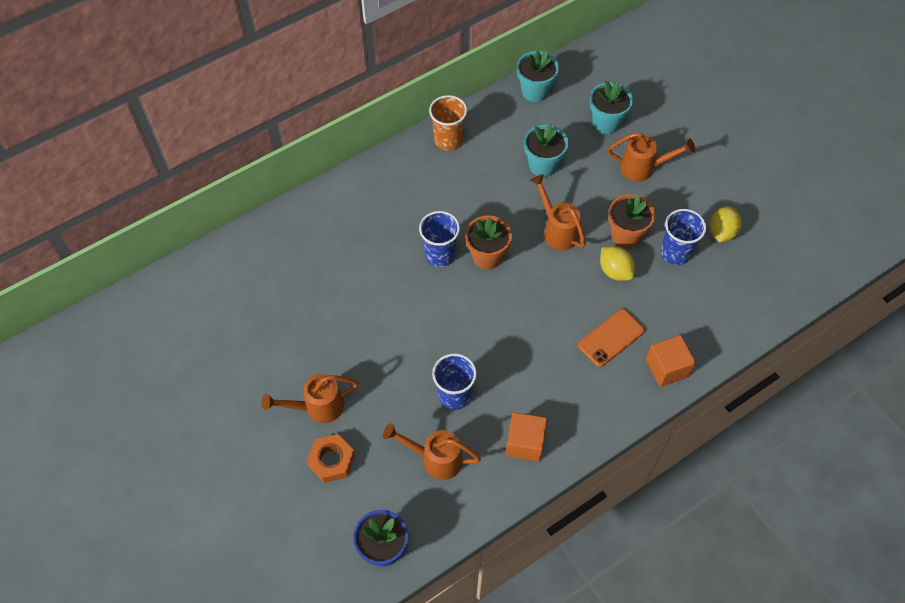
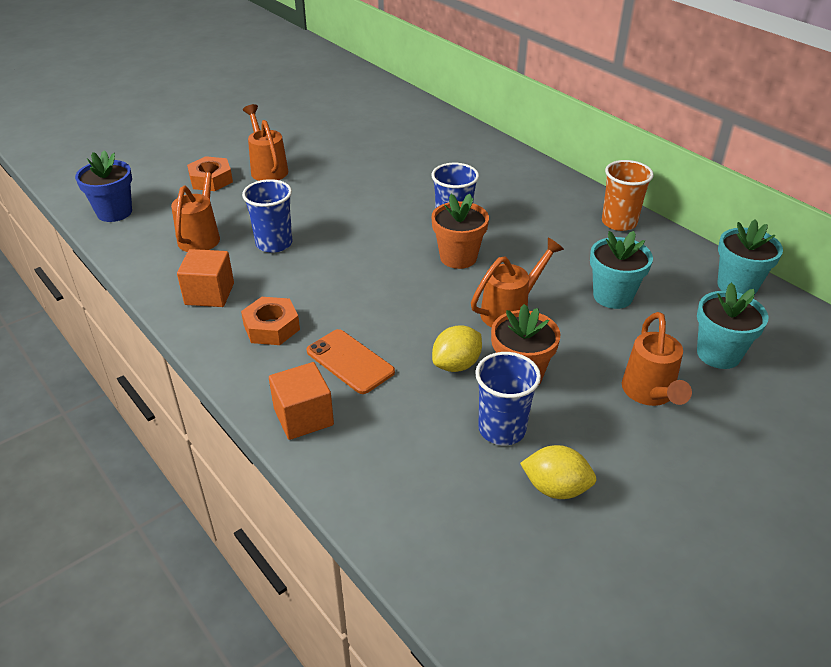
camera: 85 degrees right, 20 degrees down
(570, 392) = (271, 327): none -> orange nut

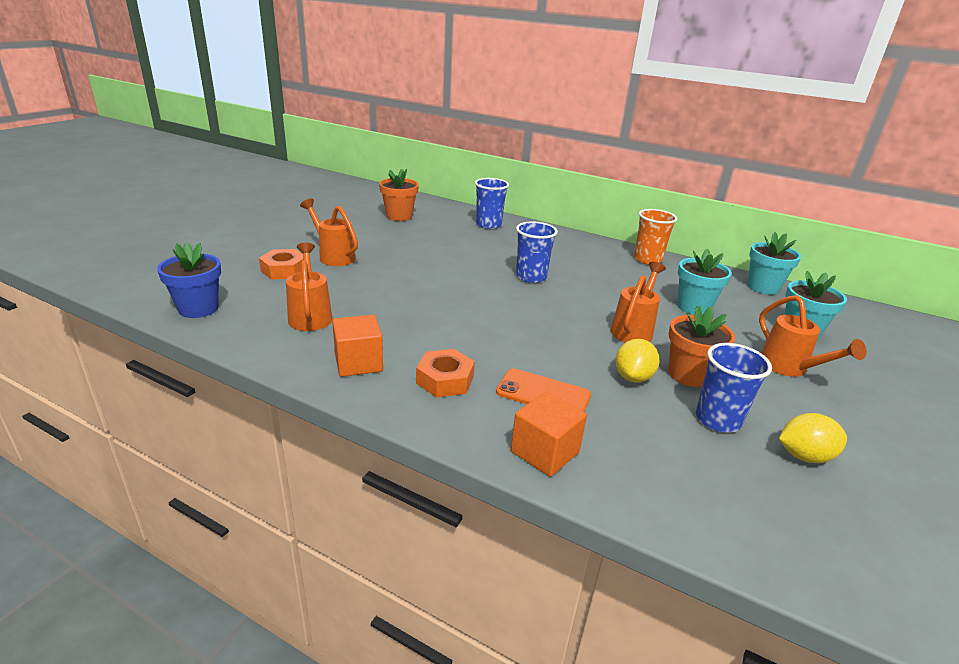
camera: 25 degrees left, 10 degrees down
(274, 243) = (388, 311): blue cup -> blue cup (488, 224)
(458, 257) = (556, 298): orange flower pot -> orange flower pot (399, 216)

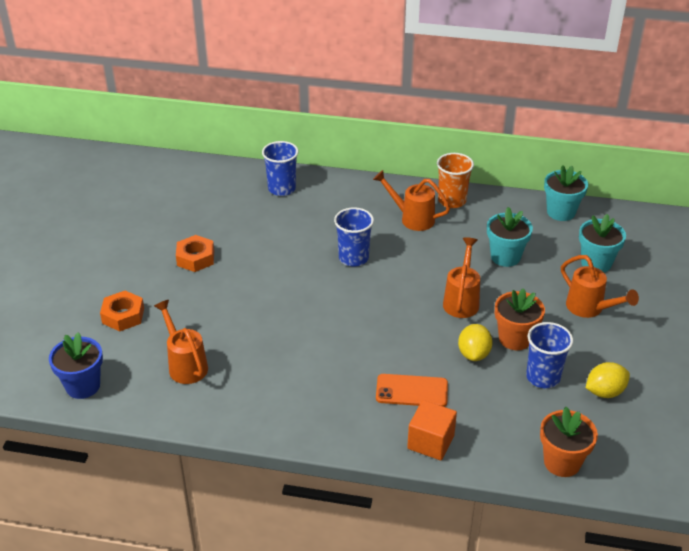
camera: 15 degrees left, 10 degrees up
(333, 256) = (156, 282): orange watering can -> orange watering can (412, 218)
(358, 362) = (257, 403): orange cube -> none
(399, 216) = (184, 201): orange flower pot -> orange flower pot (562, 462)
(445, 380) = (333, 400): orange nut -> orange nut (195, 258)

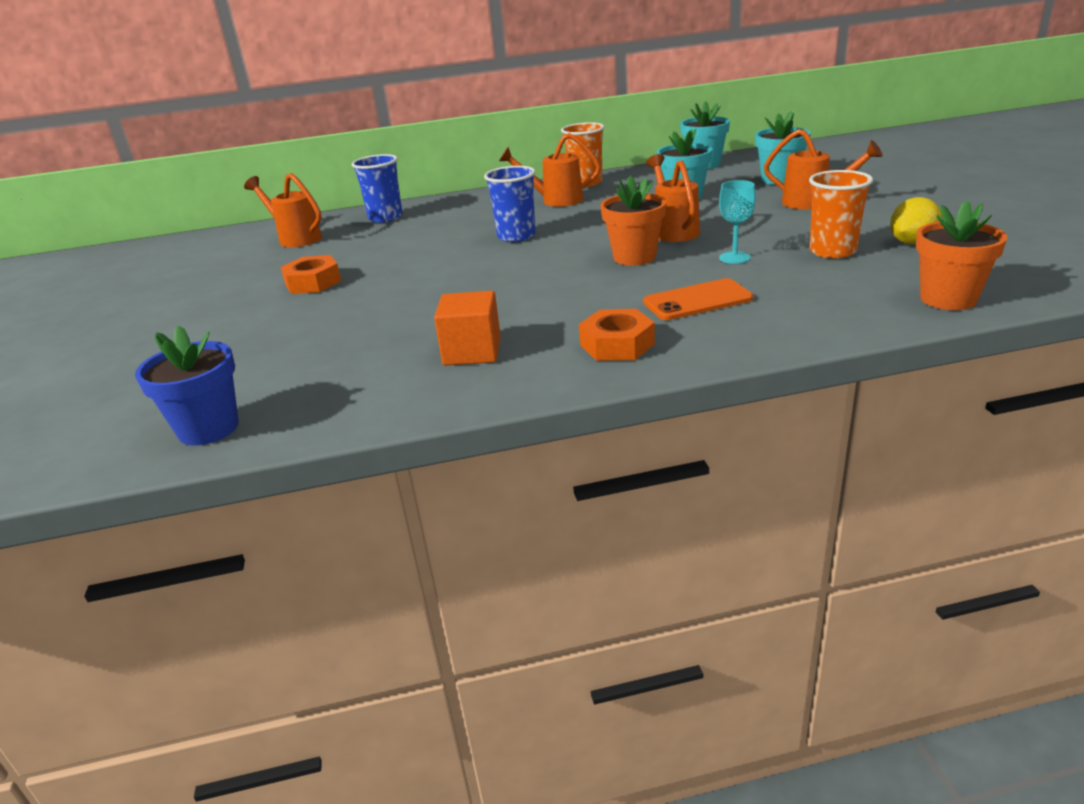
camera: 20 degrees left, 10 degrees down
(123, 316) = (237, 349): orange nut -> orange nut (617, 344)
(185, 364) = (364, 364): orange watering can -> orange watering can (295, 238)
(430, 442) = (773, 330): orange cube -> orange cube (472, 352)
(474, 354) = (734, 258): yellow lemon -> turquoise goblet
(515, 339) = (765, 237): orange flower pot -> orange flower pot (634, 257)
(543, 377) = (832, 251): blue cup -> orange cup

